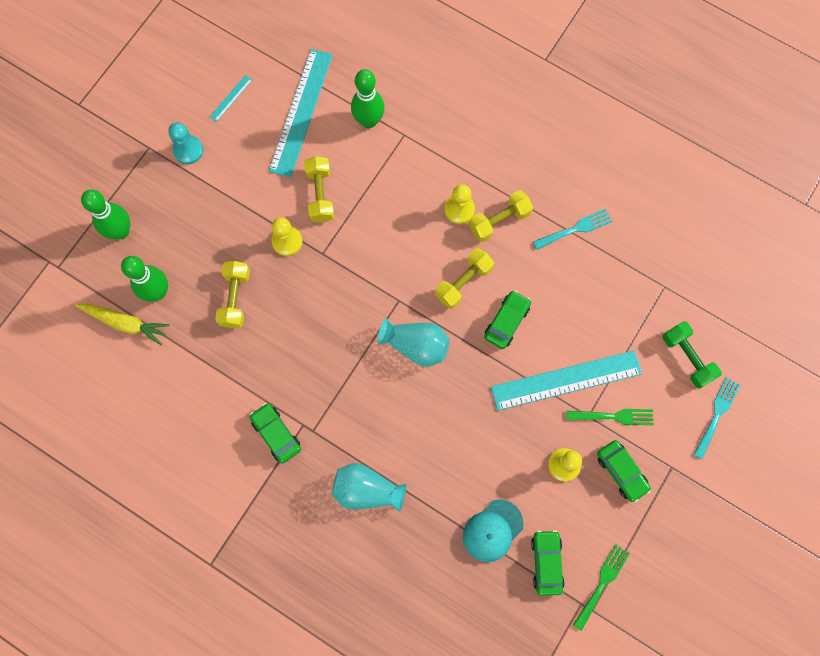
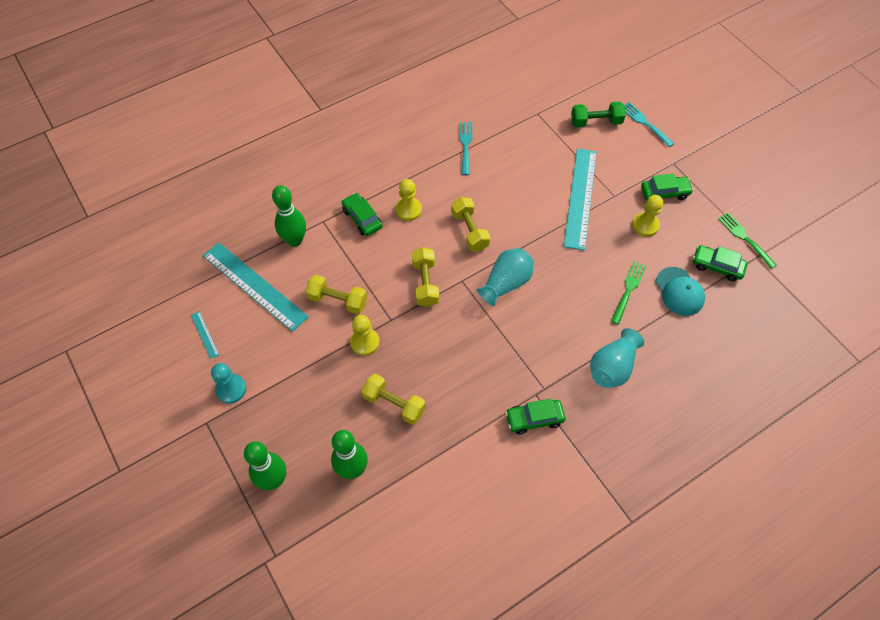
camera: 65 degrees left, 15 degrees down
(125, 323) = (367, 511): yellow carrot -> none
(499, 221) = (432, 188): yellow dumbbell -> yellow dumbbell (425, 283)
(506, 321) = (516, 216): green car -> green car (362, 218)
(613, 416) = (621, 181): green fork -> green fork (628, 290)

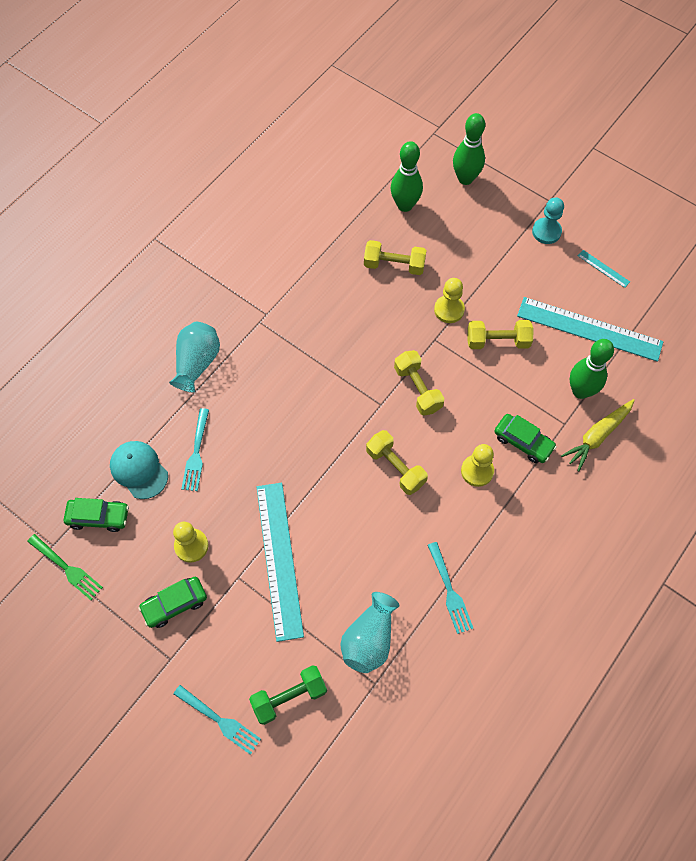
camera: 160 degrees right, 5 degrees up
(303, 205) = (597, 436): none -> yellow carrot
(506, 283) = (332, 417): turquoise vase -> turquoise vase (369, 639)
(534, 419) = (261, 292): green car -> none
(628, 290) = (196, 453): green fork -> turquoise fork

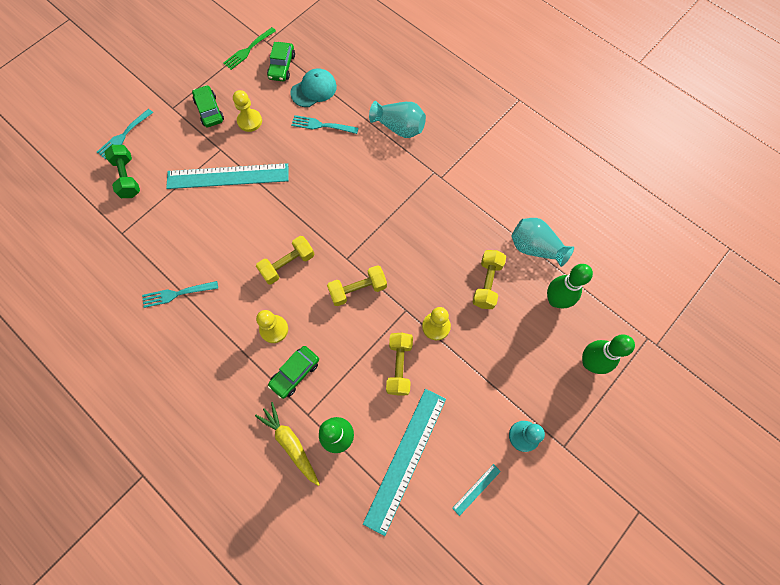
camera: 95 degrees right, 5 degrees up
(369, 639) = (154, 232): turquoise vase -> turquoise vase (535, 247)

